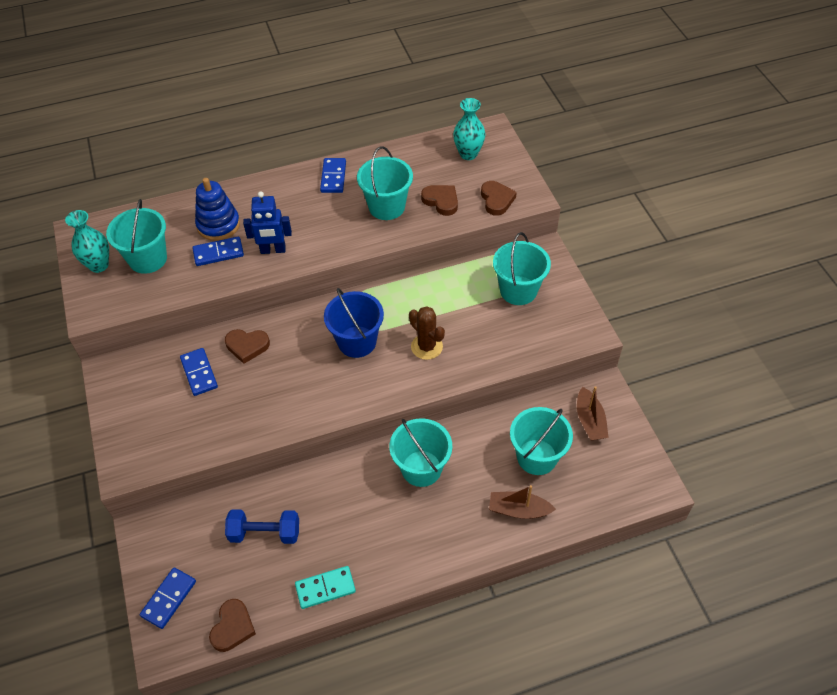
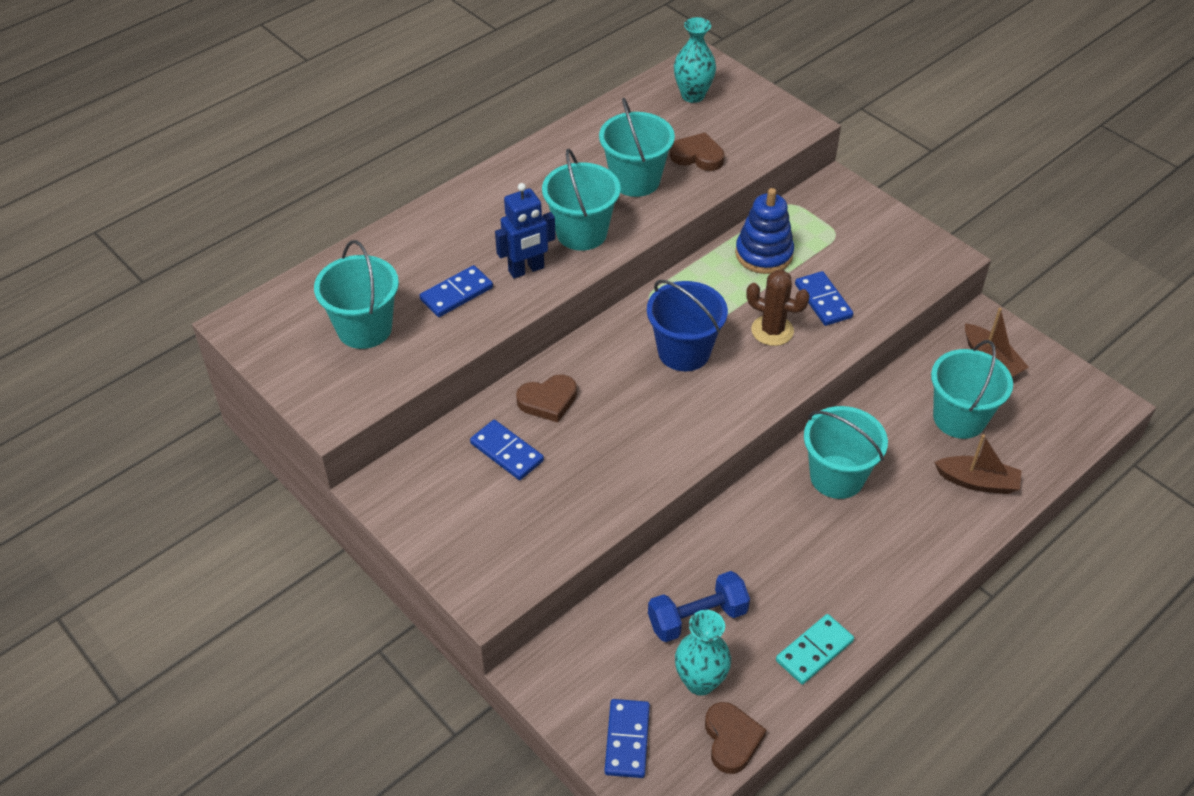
camera: 25 degrees left, 5 degrees down
(99, 265) = (300, 356): turquoise vase -> turquoise vase (700, 681)
(218, 225) = (432, 261): blue stacking toy -> blue stacking toy (764, 254)
(333, 177) = (543, 165): blue domino -> blue domino (823, 301)
(496, 200) = (762, 137): brown heart -> none
(518, 290) = (836, 236): turquoise bucket -> turquoise bucket (581, 233)
(518, 510) = (977, 482): brown boat -> brown boat turned 150 degrees counterclockwise

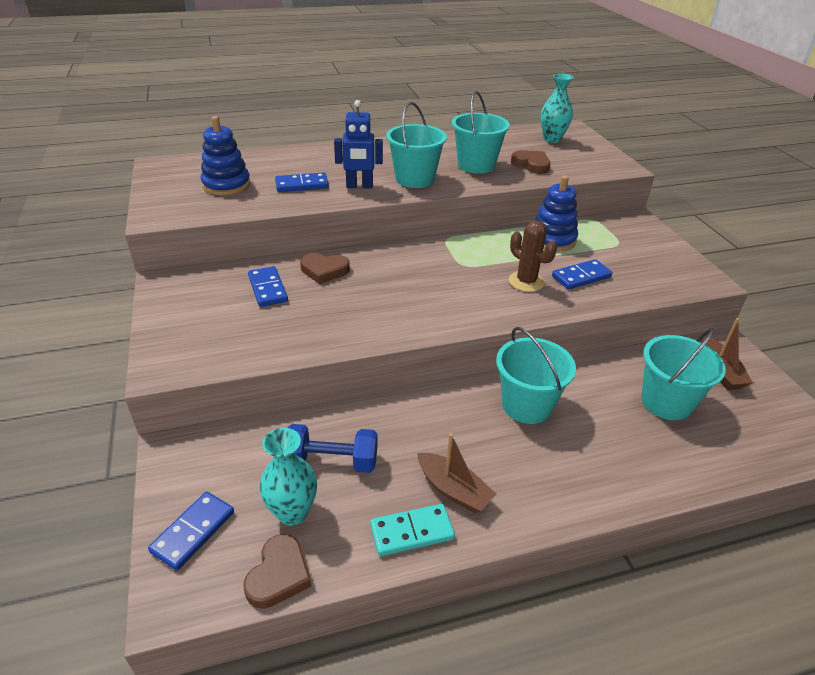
camera: 25 degrees right, 10 degrees down
(364, 328) = (226, 185): turquoise bucket -> blue stacking toy
(684, 351) = (447, 273): blue bucket -> none
(823, 301) = (581, 277): blue domino -> blue domino turned 60 degrees clockwise
(977, 482) = (658, 455): brown boat -> brown boat (453, 490)

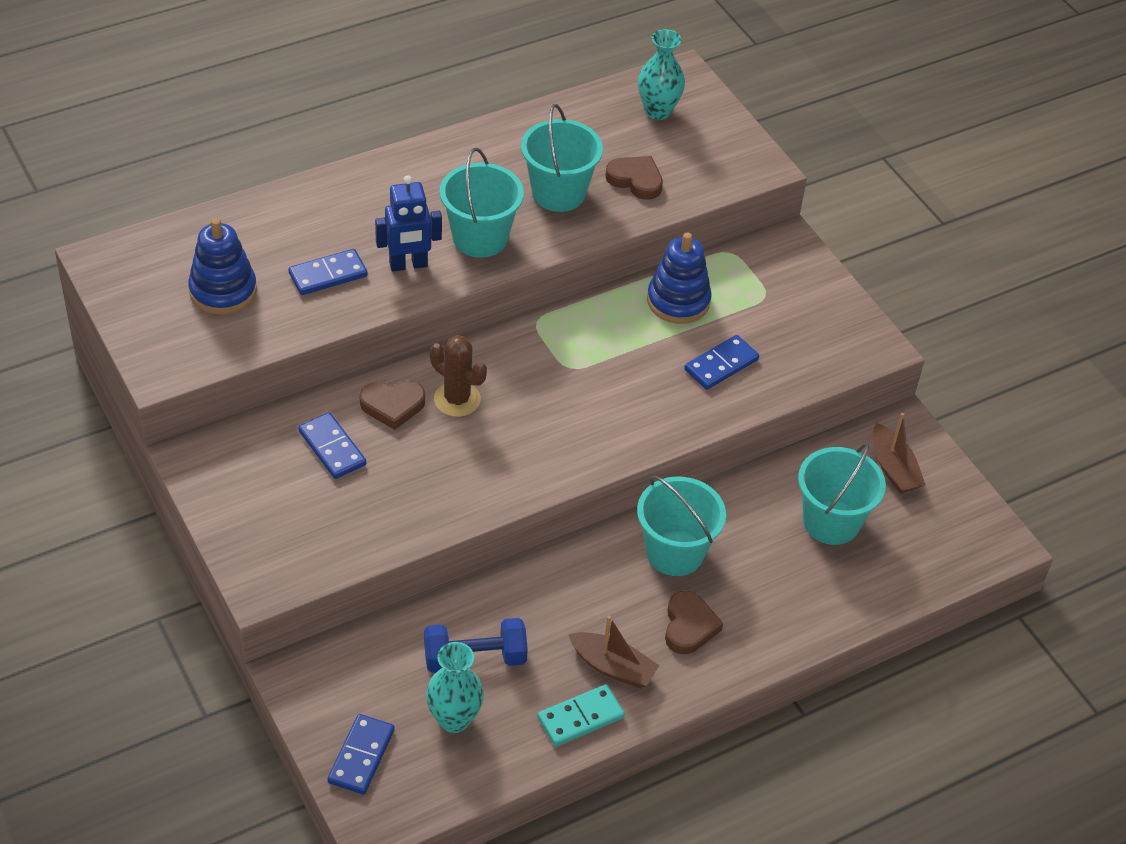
camera: 15 degrees left, 10 degrees up
(279, 575) = (464, 781): brown heart -> brown heart (689, 626)
(526, 282) = (653, 384): brown cactus -> brown cactus (457, 399)

